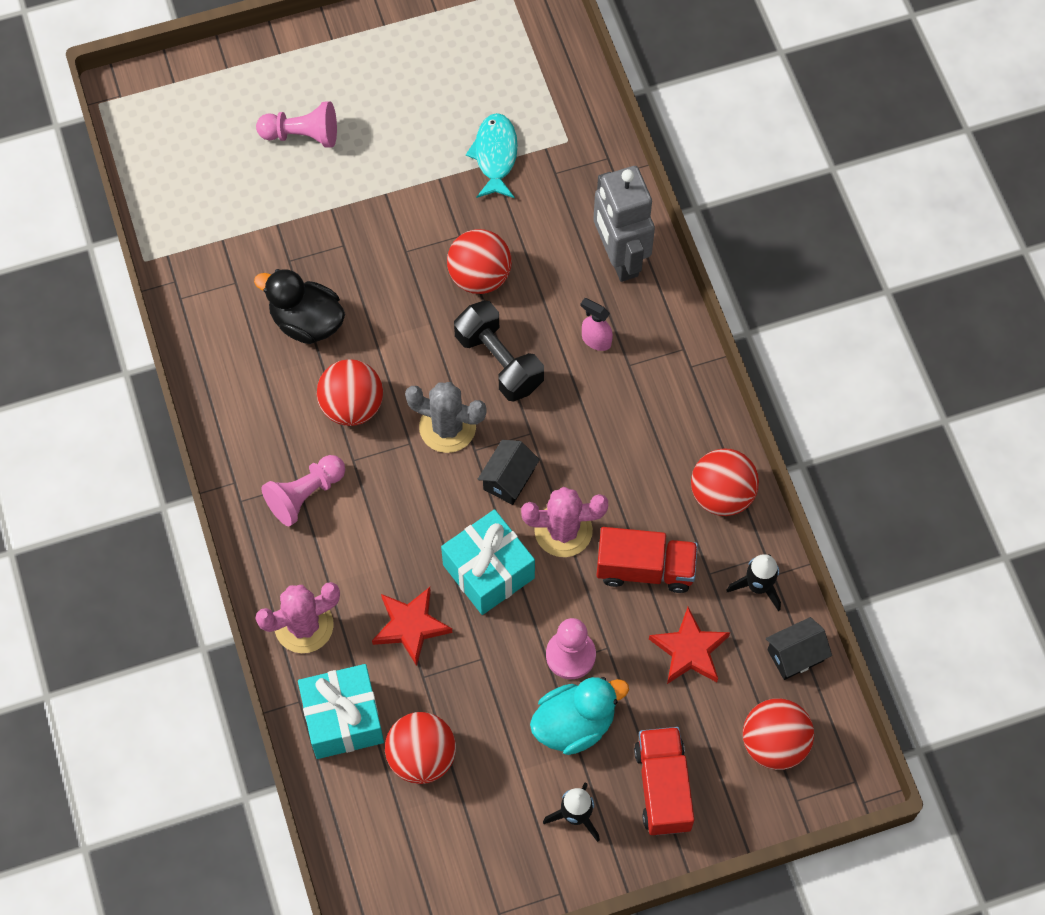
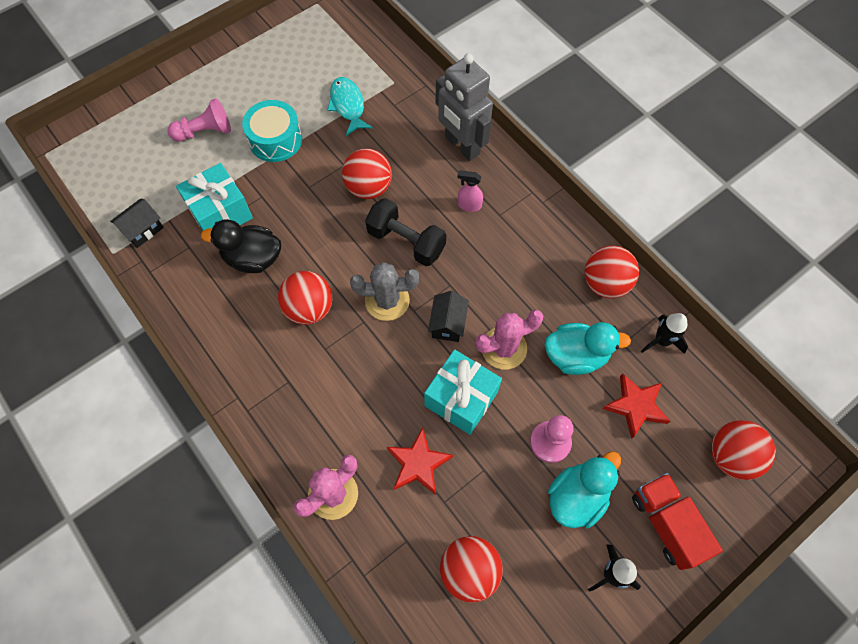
camera: 20 degrees left, 0 degrees up
(305, 495) = (297, 388): pink pawn -> none
(343, 719) = (393, 562): turquoise gift -> turquoise gift (220, 213)
(386, 174) = (275, 140): none -> turquoise drum
(645, 568) = (575, 356): red truck -> turquoise duck
(795, 655) = (712, 382): black house -> black house (143, 230)

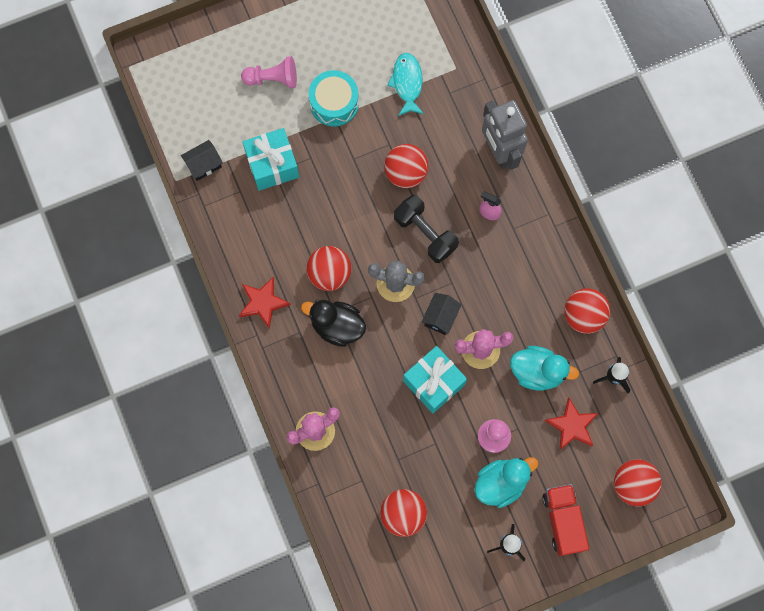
camera: 15 degrees right, 10 degrees up
(253, 258) = (292, 216): black duck -> black duck (337, 326)
(418, 464) = (386, 425): red star -> red star (263, 303)

